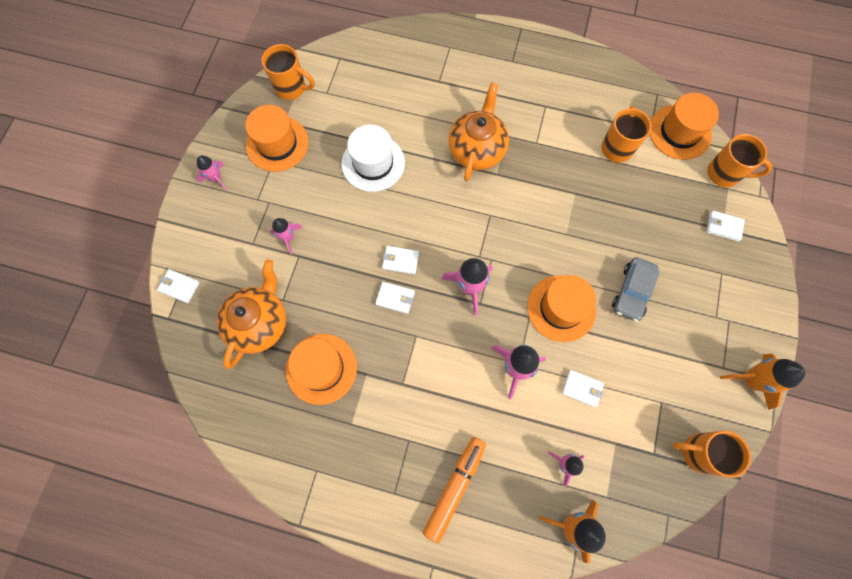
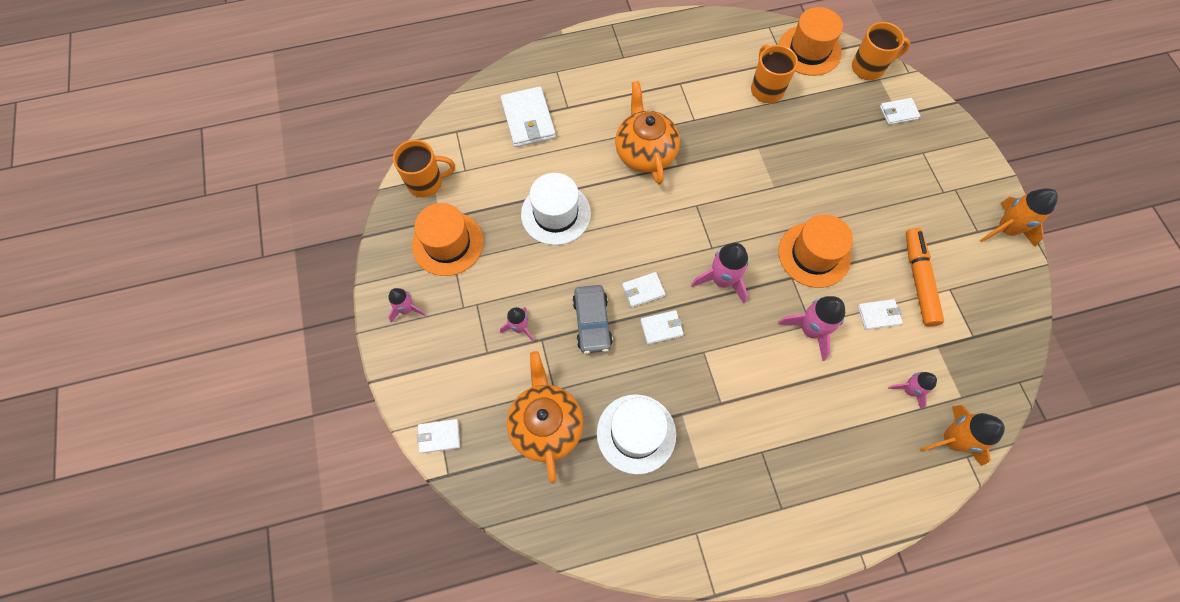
camera: 30 degrees left, 5 degrees down
(321, 368) = (636, 433): orange hat -> white hat
(401, 76) = (528, 119): none -> white wallet
(455, 487) = (831, 469): orange marker -> orange marker (918, 280)
(632, 292) = (863, 207): grey car -> grey car (592, 322)
(698, 452) = (1006, 314): orange mug -> none

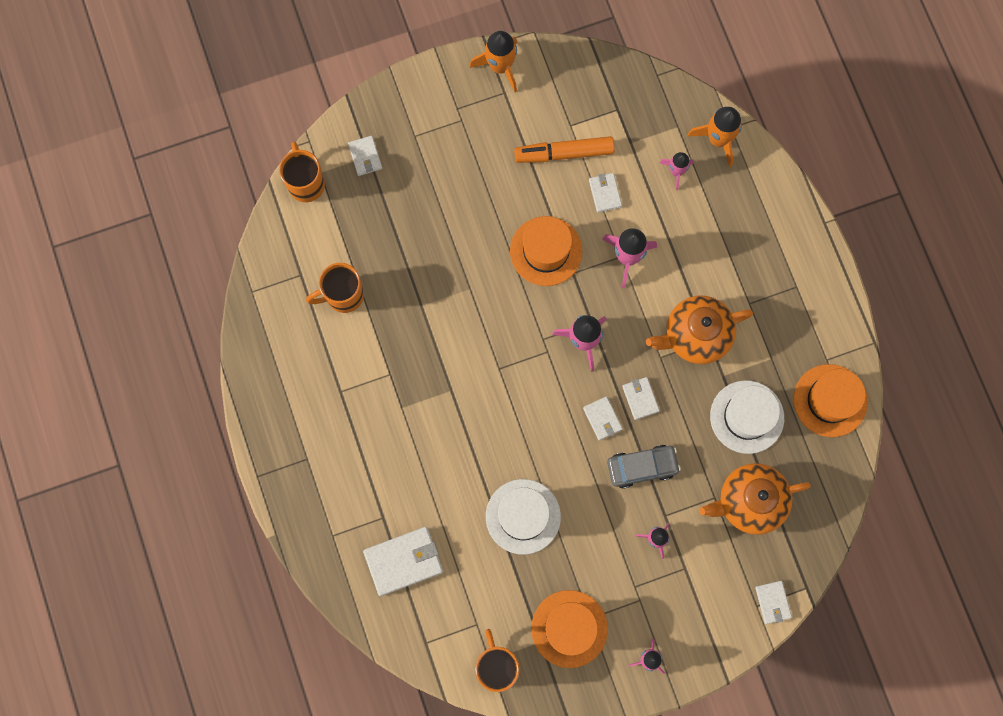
camera: 95 degrees left, 10 degrees up
(645, 152) = (438, 426): orange teapot -> orange teapot (695, 335)
(809, 50) = (285, 247): orange hat -> orange hat (830, 400)

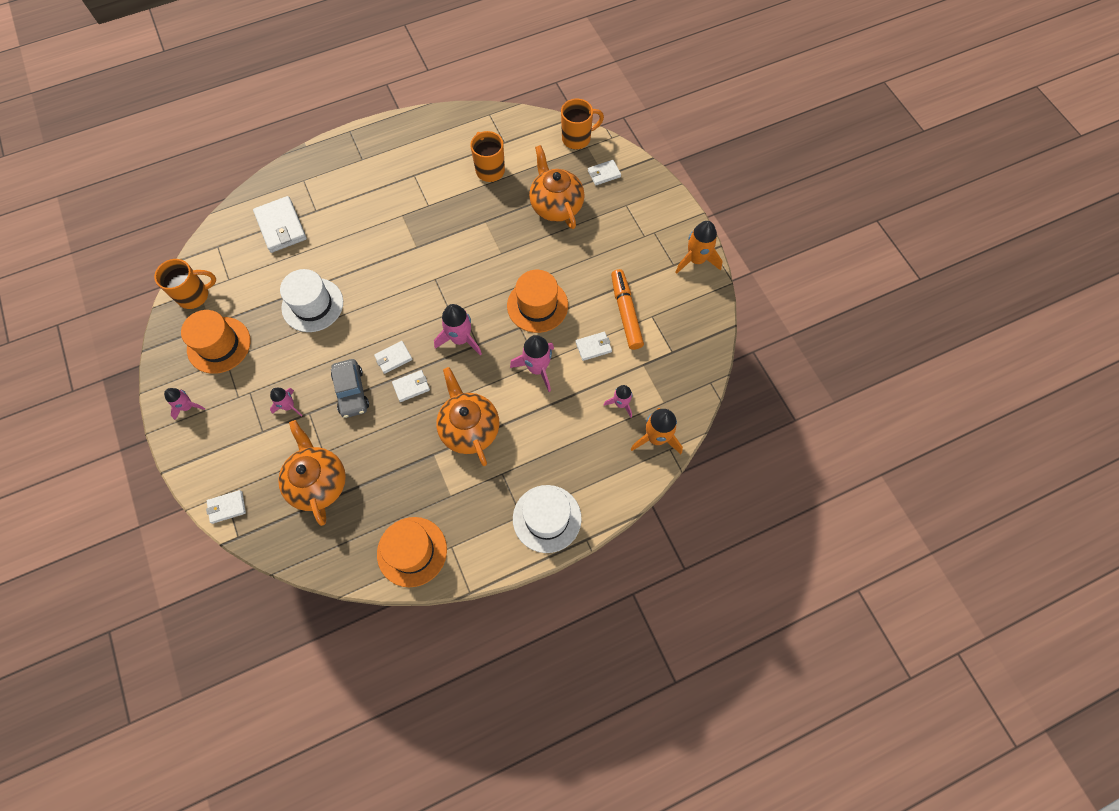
camera: 85 degrees right, 10 degrees down
(407, 218) = (556, 205): none -> orange teapot
(747, 417) = (396, 476): white hat -> white hat (547, 518)

